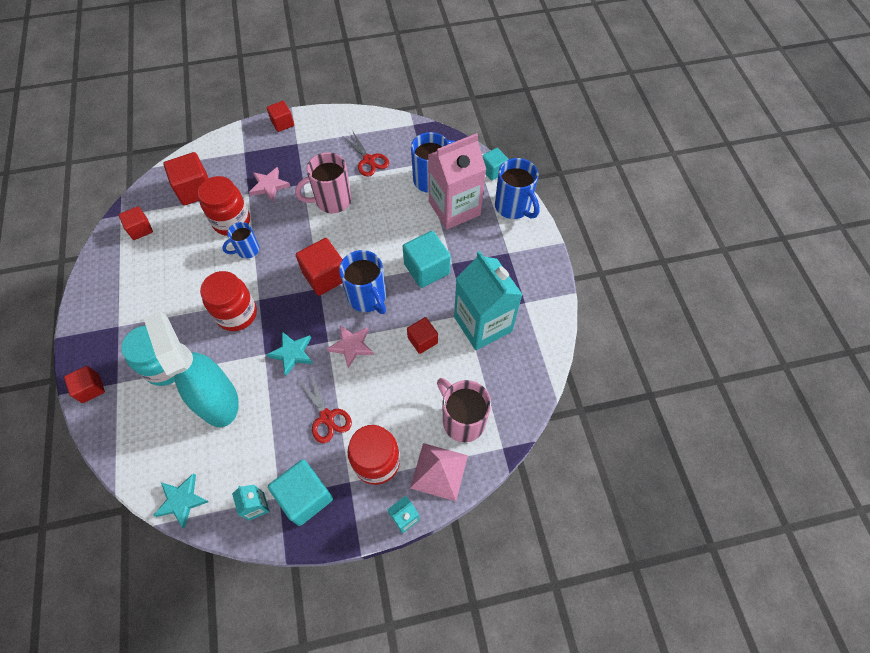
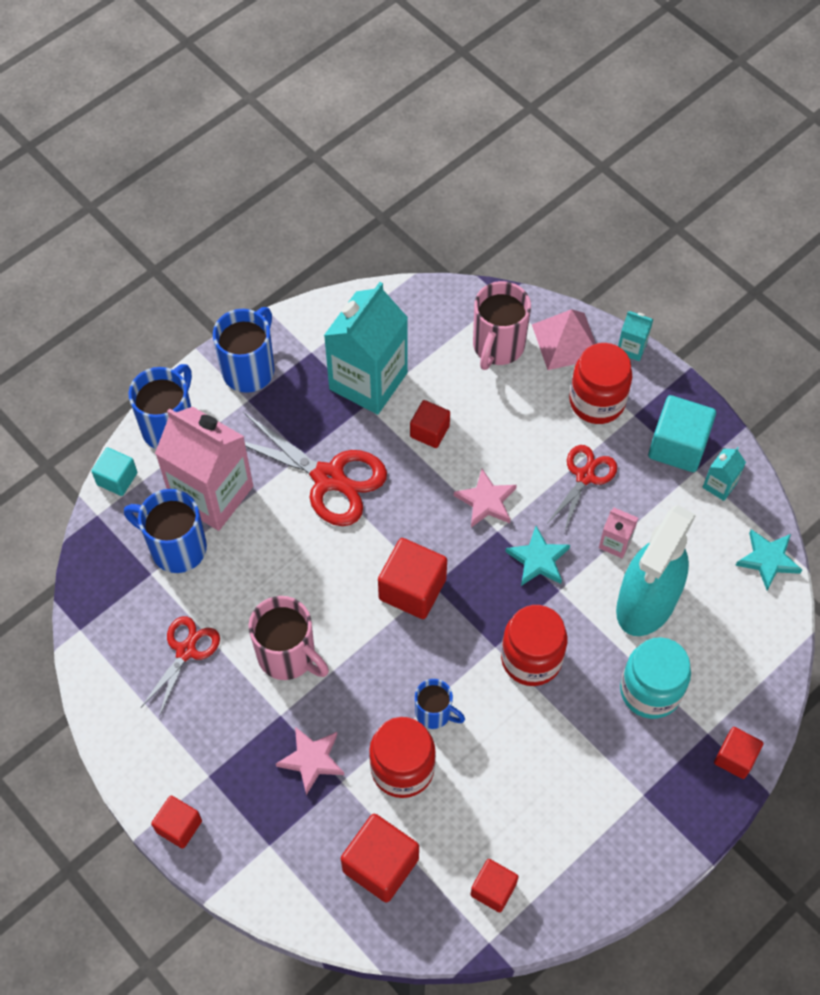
camera: 120 degrees left, 0 degrees up
(268, 406) = (615, 542): none -> pink carton
(367, 298) = (411, 521): blue mug -> blue mug (249, 369)
(426, 269) = (328, 478): turquoise cube -> red scissors

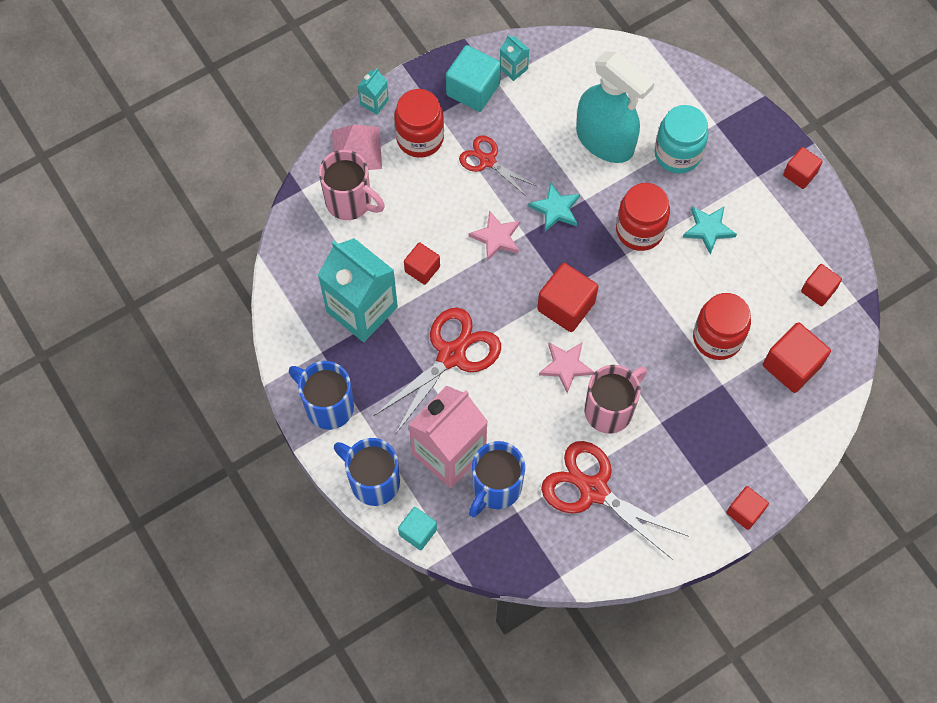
camera: 80 degrees left, 5 degrees up
(186, 651) = (594, 490): red scissors -> red scissors, size x1.68
(312, 760) = (702, 403): pink star -> pink star (566, 366)
(434, 713) = (675, 307): blue mug -> none
(615, 542) = (550, 151): pink carton -> none
(735, 758) = (737, 110): red cube -> red cube (800, 174)
(768, 559) = (583, 51): turquoise star -> turquoise star (708, 229)

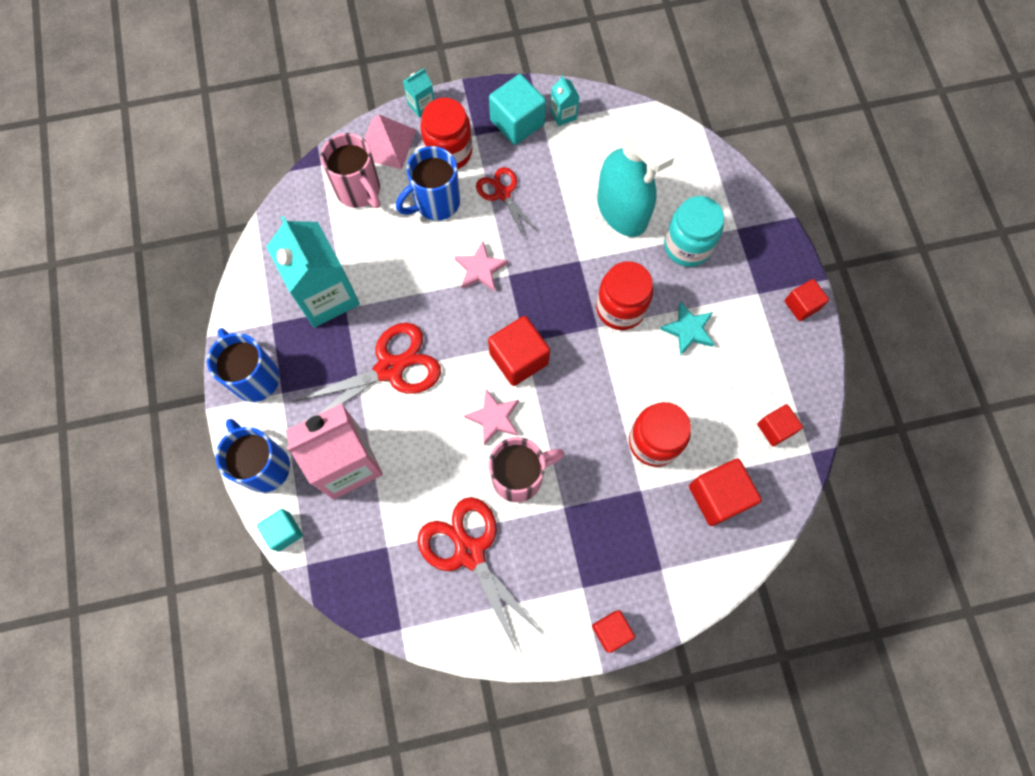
camera: 20 degrees right, 5 degrees up
(422, 269) = (398, 276): red cube -> none
(495, 488) = (376, 515): blue mug -> blue mug (435, 203)
(555, 209) = (548, 261): turquoise star -> none

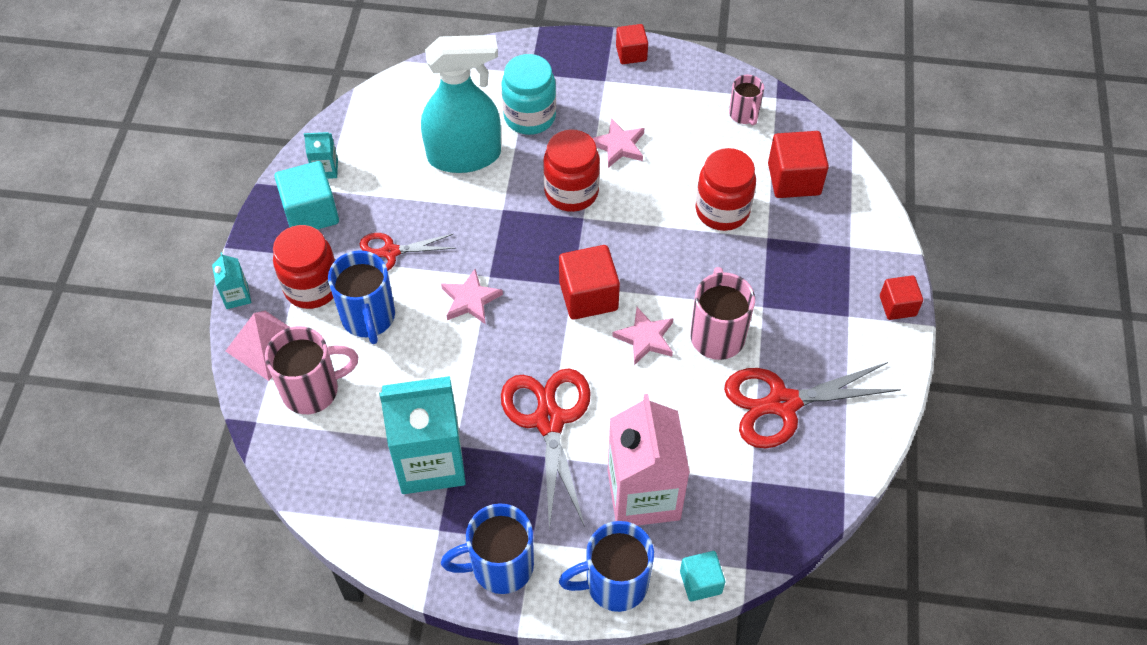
camera: 70 degrees left, 15 degrees down
(688, 330) = (618, 146): turquoise star -> pink star
(775, 428) = (744, 115): red cube -> pink mug

